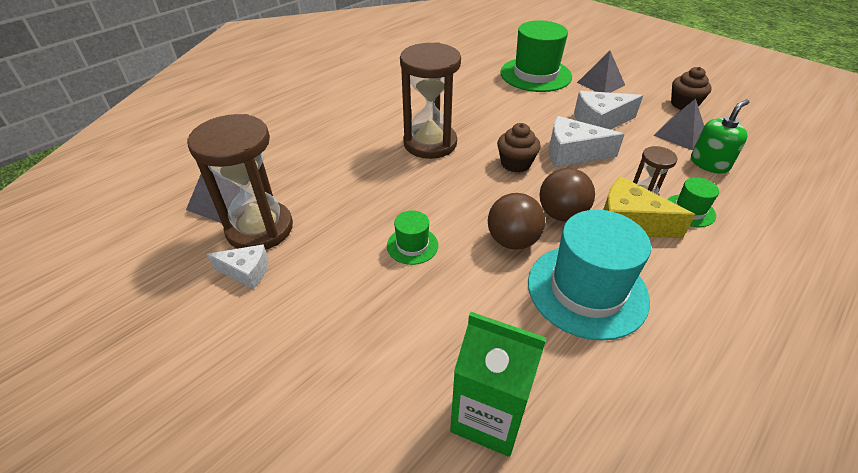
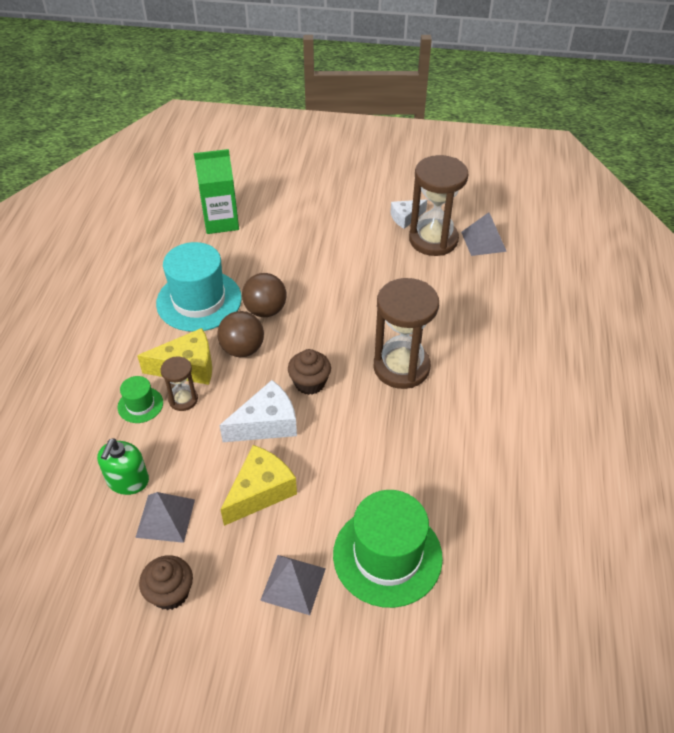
camera: 145 degrees right, 5 degrees up
(412, 245) = (328, 276): green hat -> none
(599, 122) = (260, 491): white cheese -> yellow cheese

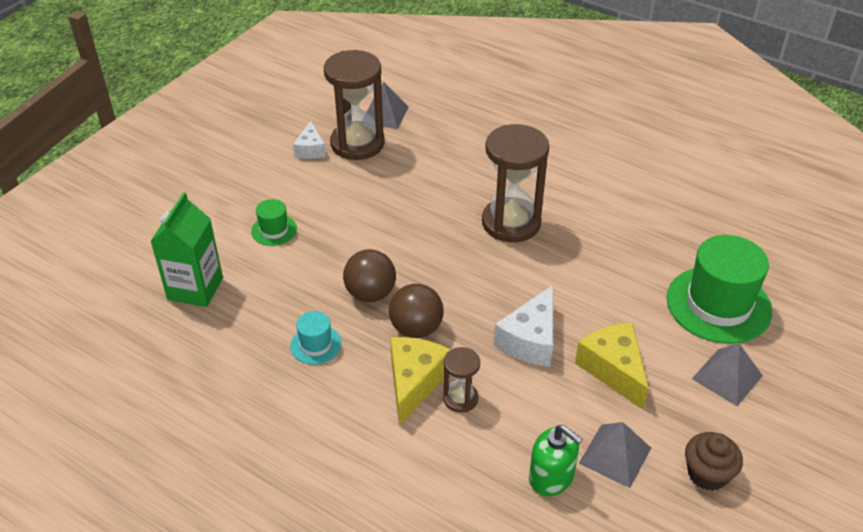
camera: 65 degrees left, 5 degrees down
(140, 405) = (447, 439): green hat -> green hat (274, 230)
(199, 300) = (316, 344): turquoise hat -> turquoise hat, size x0.48
(266, 424) = (530, 340): white cheese -> white cheese turned 150 degrees counterclockwise
(310, 383) = (494, 291): brown cupcake -> none

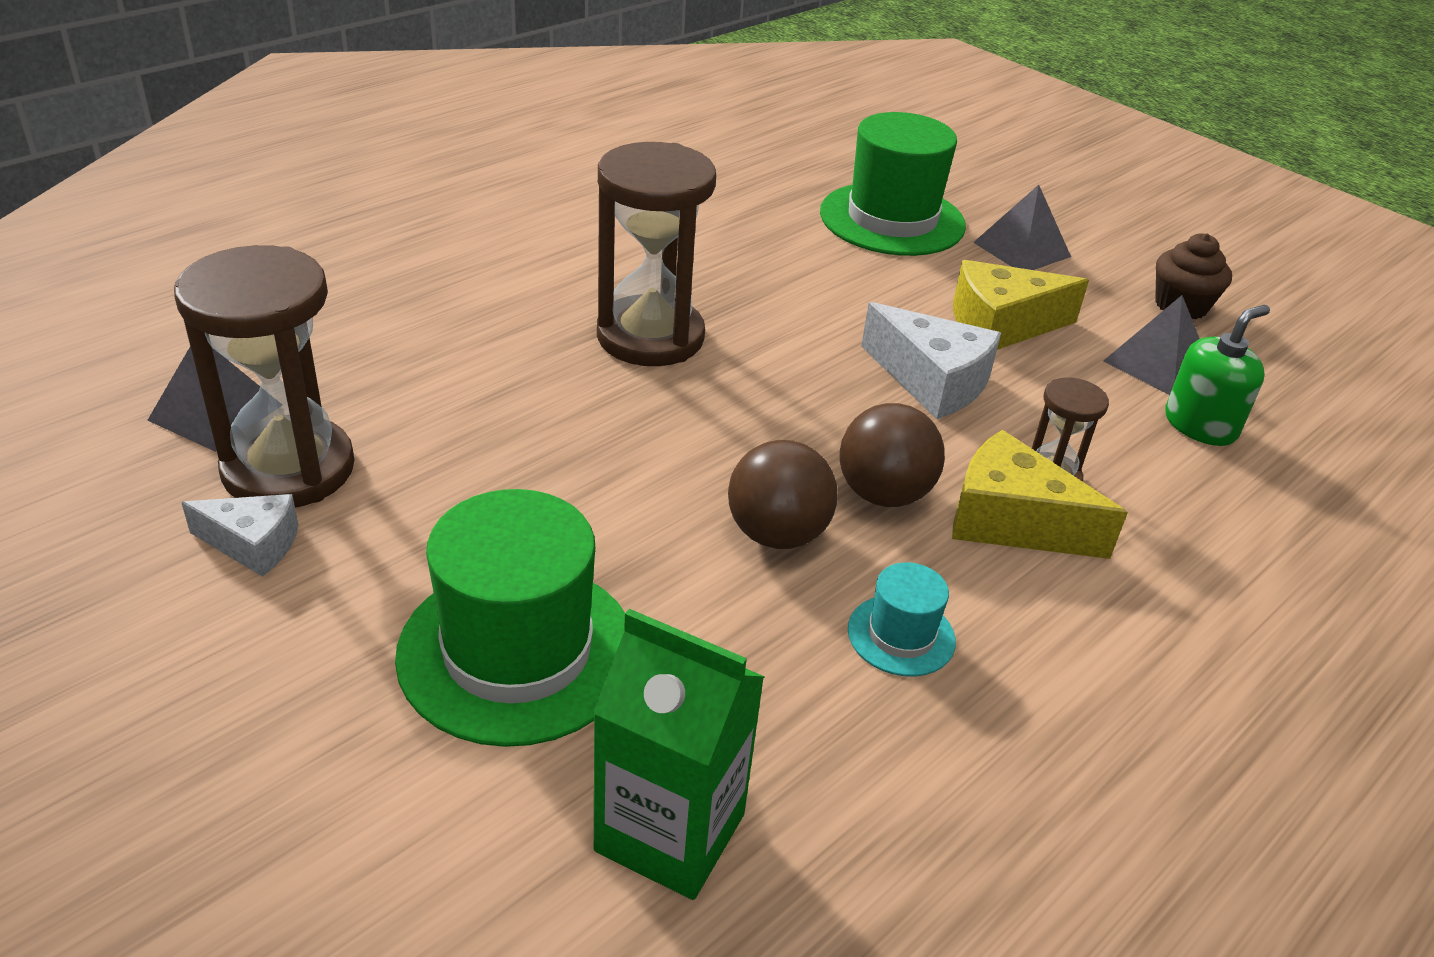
camera: 80 degrees left, 5 degrees down
(274, 230) = (517, 651): green hat -> green hat, size x2.10

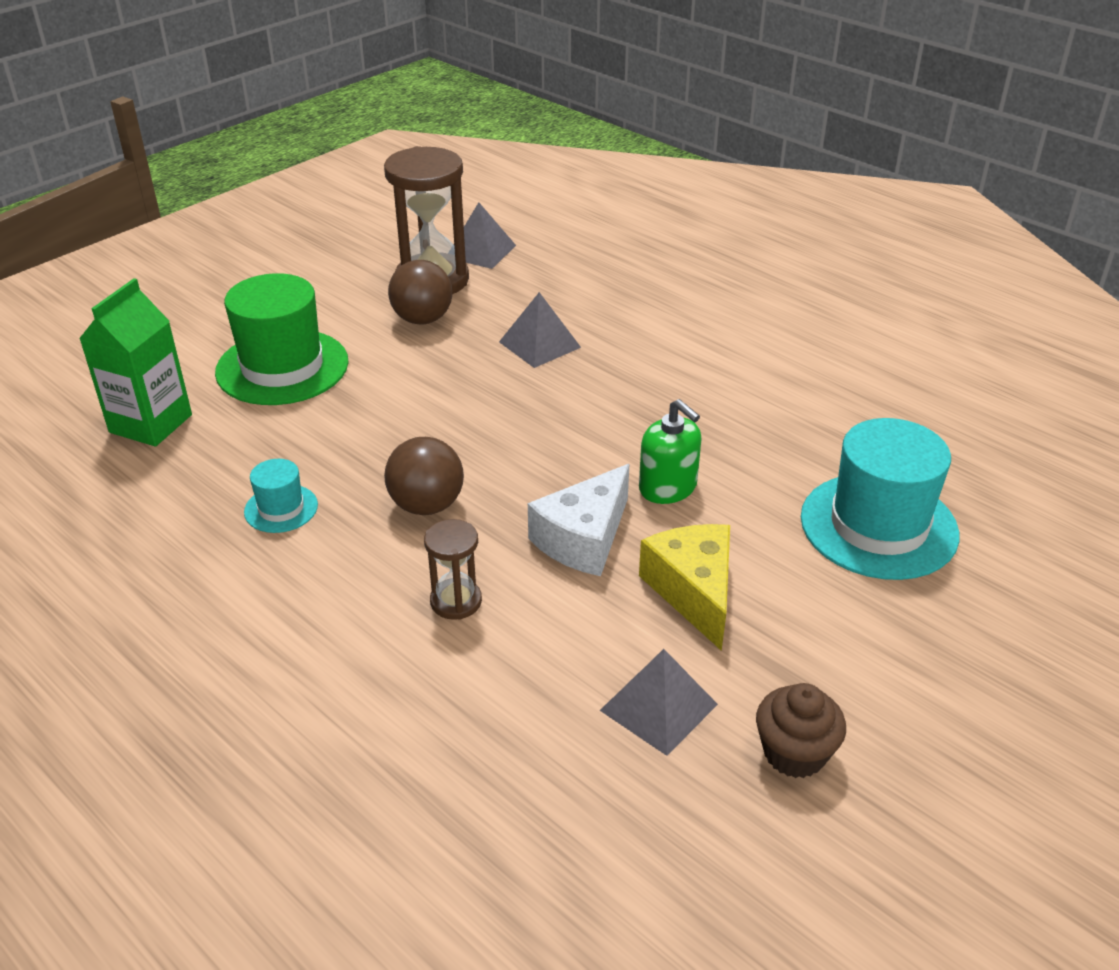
camera: 90 degrees right, 0 degrees up
(253, 544) = (368, 281): white cheese -> none
(650, 337) = (607, 391): brown hourglass -> none
(777, 534) = (380, 455): brown ball -> brown ball (422, 319)
(892, 219) = (878, 526): green hat -> turquoise hat
(1012, 521) = (398, 572): yellow cheese -> none
(1021, 249) = (864, 623): grey pyramid -> grey pyramid (540, 344)
(1200, 425) = (552, 723): green soap dispenser -> green soap dispenser (668, 487)

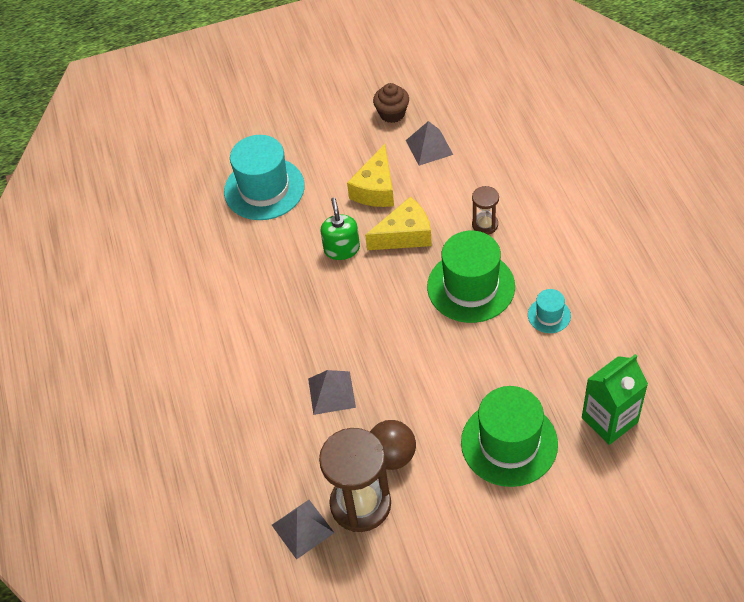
camera: 145 degrees left, 15 degrees up
(427, 505) = (471, 286): brown ball -> green hat
(584, 539) = (405, 235): white cheese -> yellow cheese

